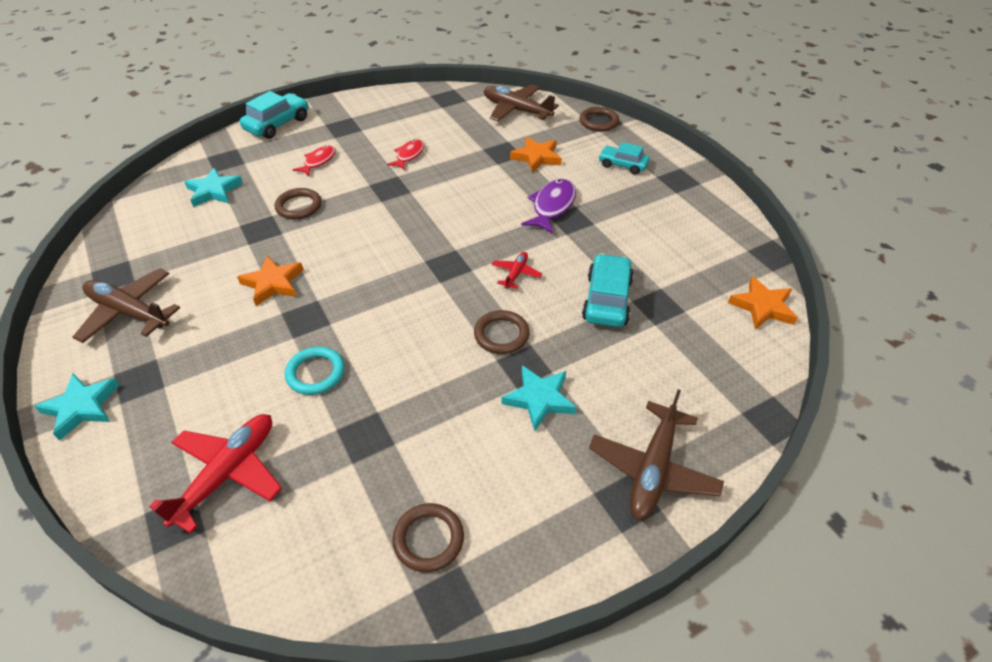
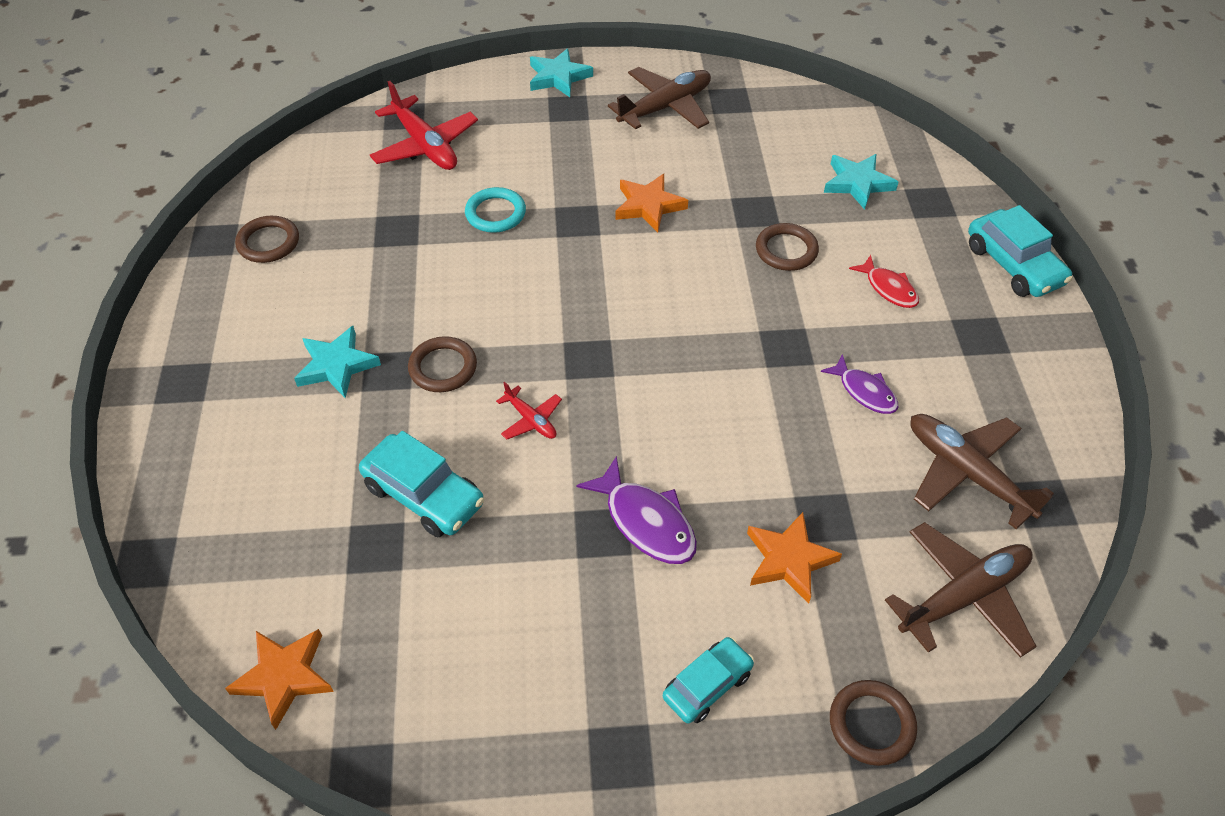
camera: 115 degrees right, 5 degrees up
(409, 155) = (864, 391): red fish -> purple fish
(652, 469) = (191, 418): brown plane -> brown plane (966, 473)

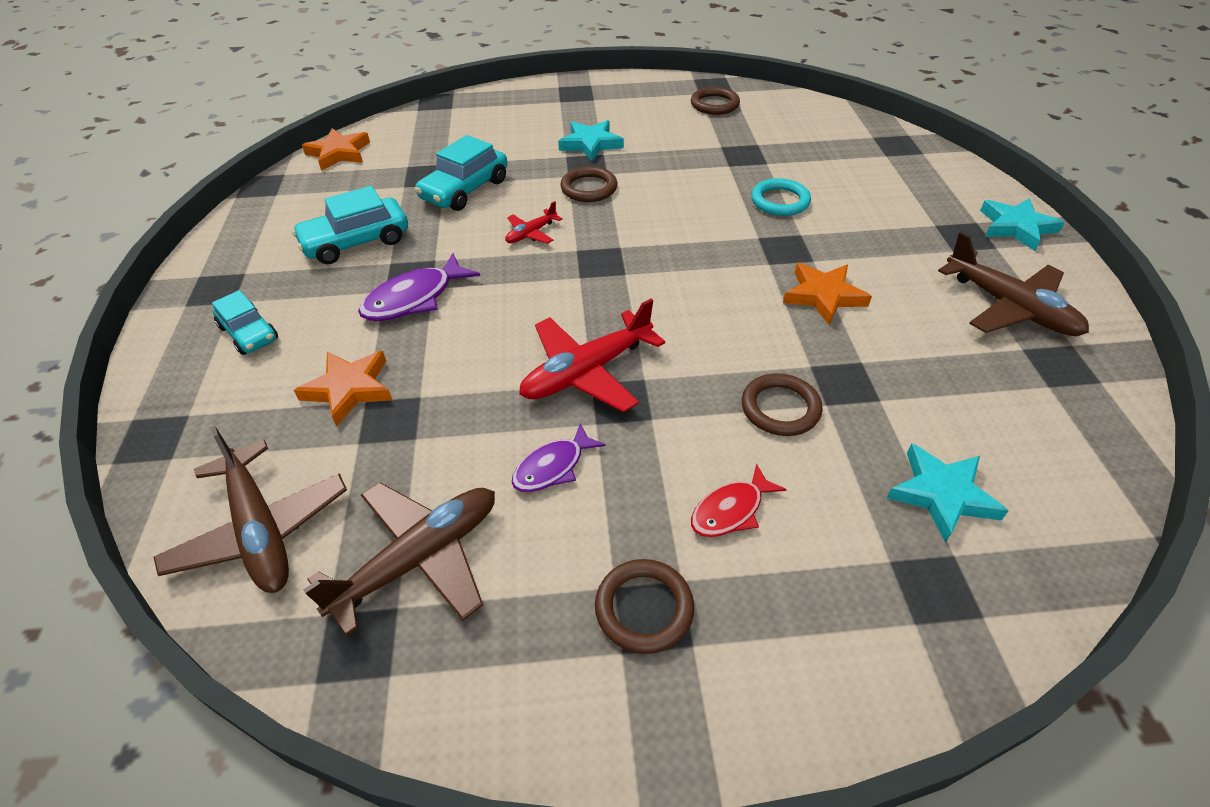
camera: 90 degrees right, 5 degrees down
(425, 146) = (859, 158): red plane -> red plane (586, 372)
(871, 724) = (163, 436): brown ring -> brown ring (644, 608)
(1013, 265) = (815, 695): turquoise car -> turquoise car (356, 242)

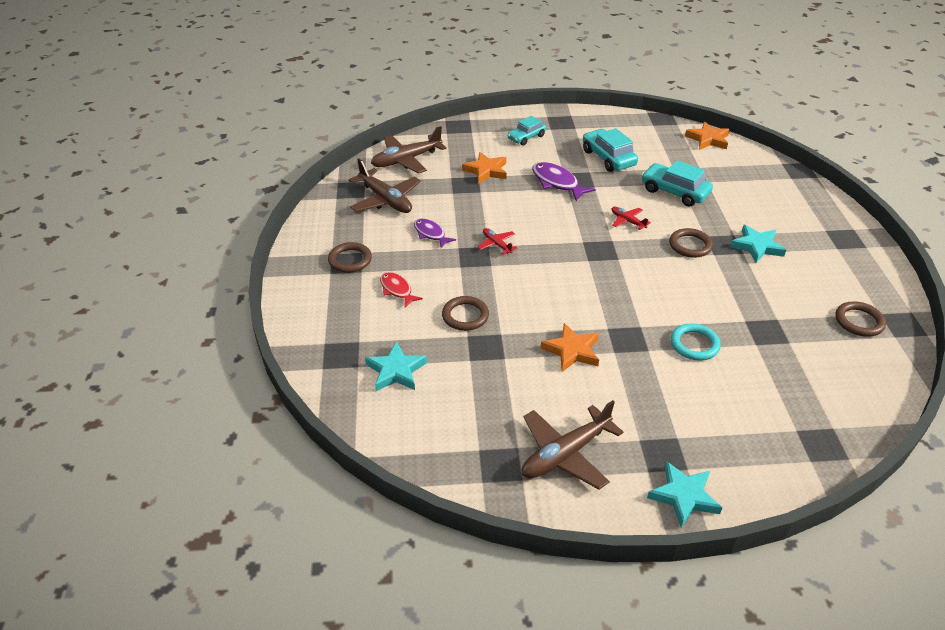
camera: 90 degrees right, 5 degrees down
(586, 372) = (496, 244): red plane -> red plane, size x0.51

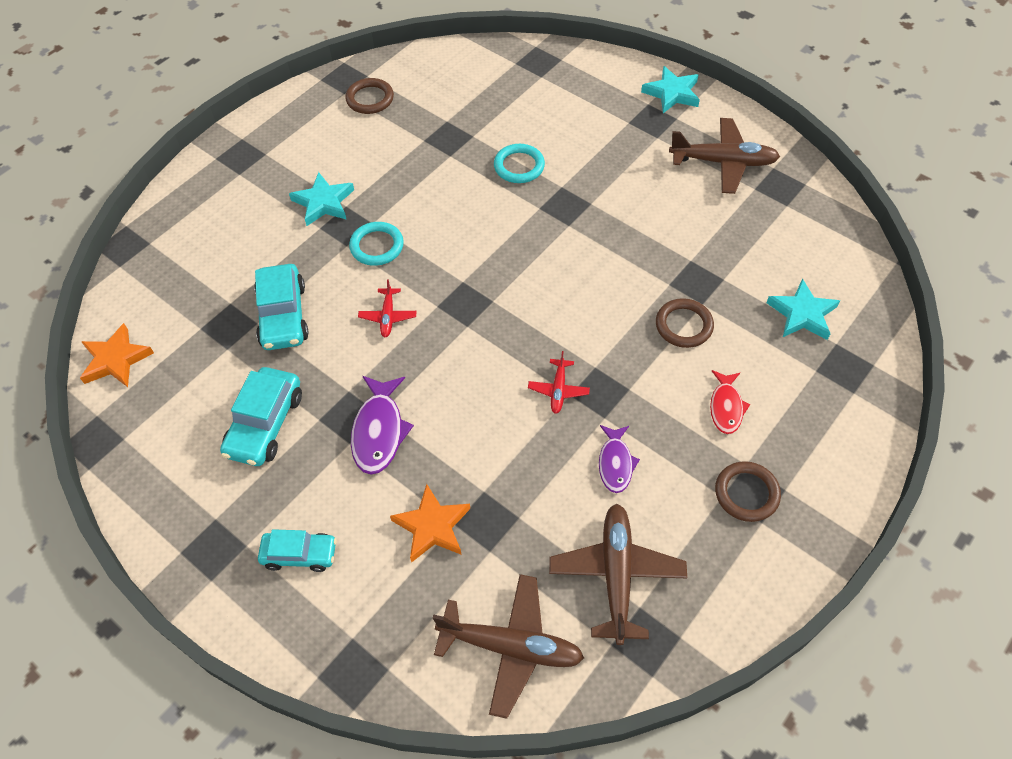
camera: 135 degrees left, 15 degrees up
(572, 351) = (624, 227): orange star -> none
(690, 245) = (377, 246): brown ring -> turquoise ring

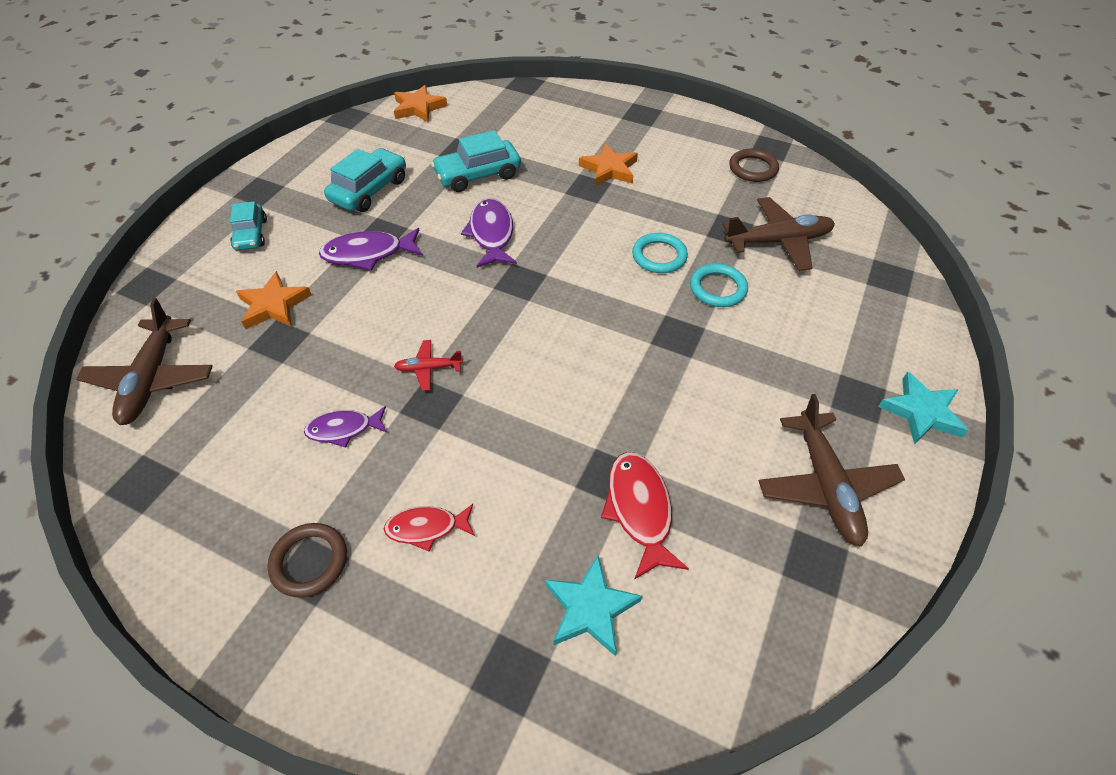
camera: 75 degrees right, 5 degrees down
(265, 424) = (369, 190): turquoise car -> turquoise car turned 120 degrees clockwise
(323, 202) = (609, 169): turquoise star -> orange star
(377, 246) = (570, 211): turquoise ring -> turquoise ring (659, 256)
(388, 316) = (491, 234): red plane -> purple fish
(616, 574) = (216, 448): brown plane -> brown plane (778, 241)
(684, 325) = (537, 470): brown ring -> none
(728, 269) = (639, 510): none -> red fish

